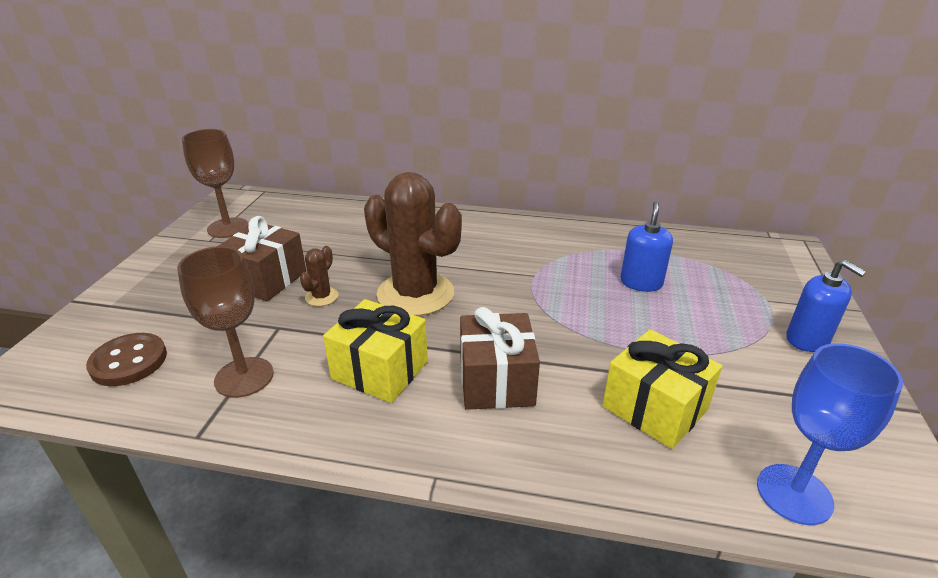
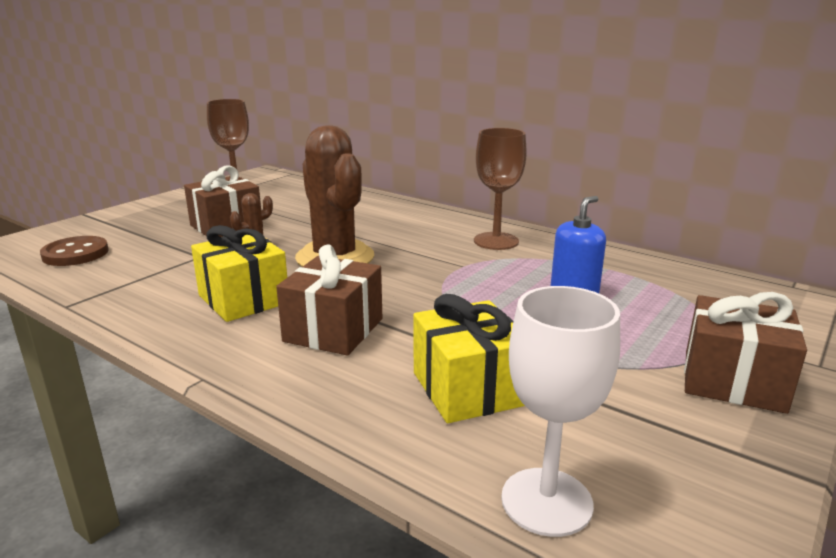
camera: 25 degrees right, 10 degrees down
(244, 377) = (138, 280): brown goblet -> brown goblet (496, 241)
(794, 494) = (546, 501): blue goblet -> white goblet
(807, 339) = (733, 381): blue soap dispenser -> brown gift

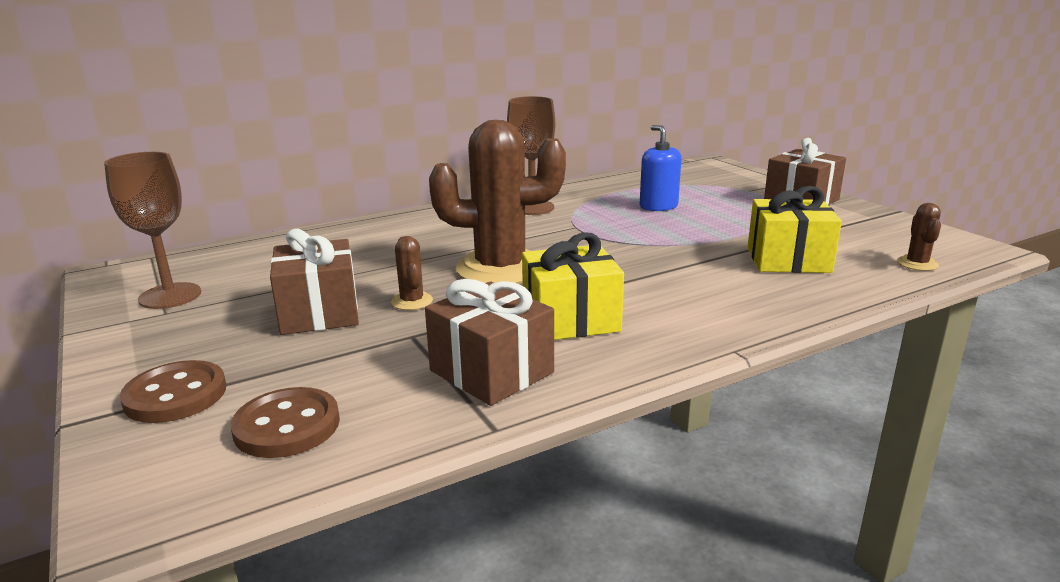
camera: 65 degrees left, 0 degrees up
(112, 224) = (175, 395): none -> brown button
(333, 330) = (670, 288): brown gift -> brown gift (491, 371)
(546, 501) = (917, 264): white goblet -> brown cactus

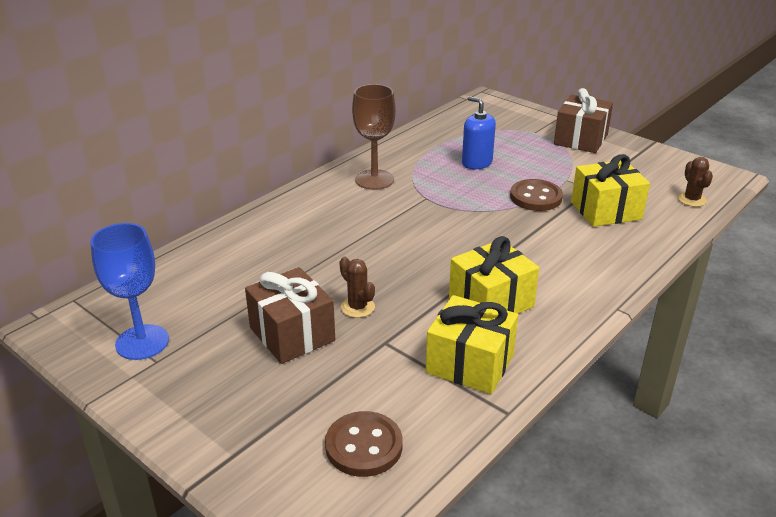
camera: 20 degrees left, 10 degrees up
(170, 296) = (142, 342): brown goblet -> blue goblet
(175, 395) = (252, 440): brown button -> brown button (535, 197)
(491, 371) = (470, 364): brown gift -> yellow gift
(500, 269) = (400, 258): brown cactus -> none

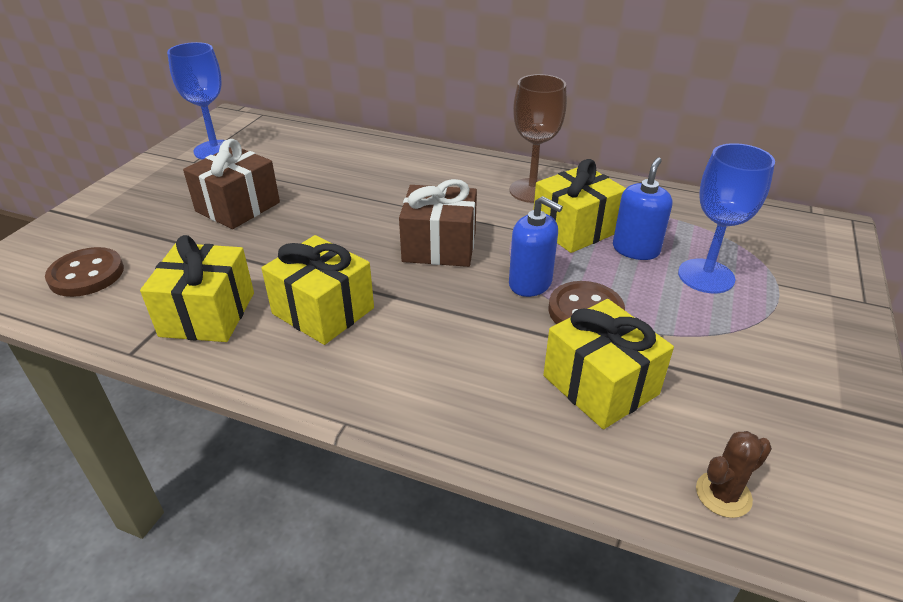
camera: 70 degrees right, 5 degrees up
(357, 307) = (287, 230): brown cactus -> none
(439, 176) = (575, 229): none -> yellow gift
(496, 209) = (530, 283): none -> blue soap dispenser
(517, 150) = (706, 276): none -> blue goblet
(581, 139) = (808, 333): brown gift -> brown gift (439, 246)

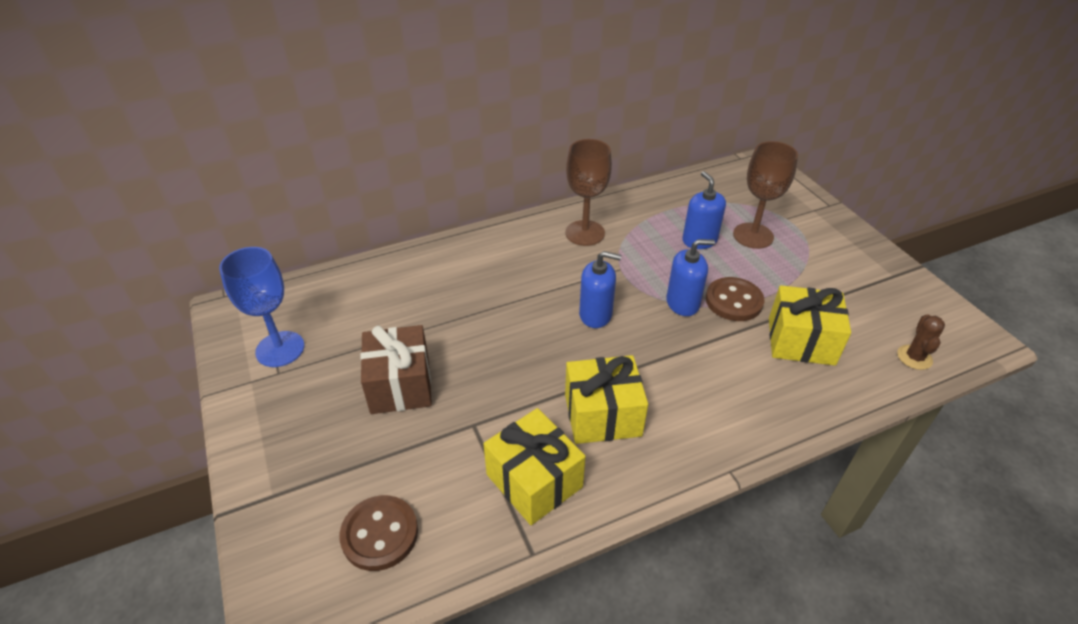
camera: 45 degrees left, 5 degrees up
(439, 246) = (595, 314): brown gift -> blue soap dispenser
(575, 229) = (650, 247): yellow gift -> none
(706, 276) = (753, 236): blue goblet -> brown goblet

